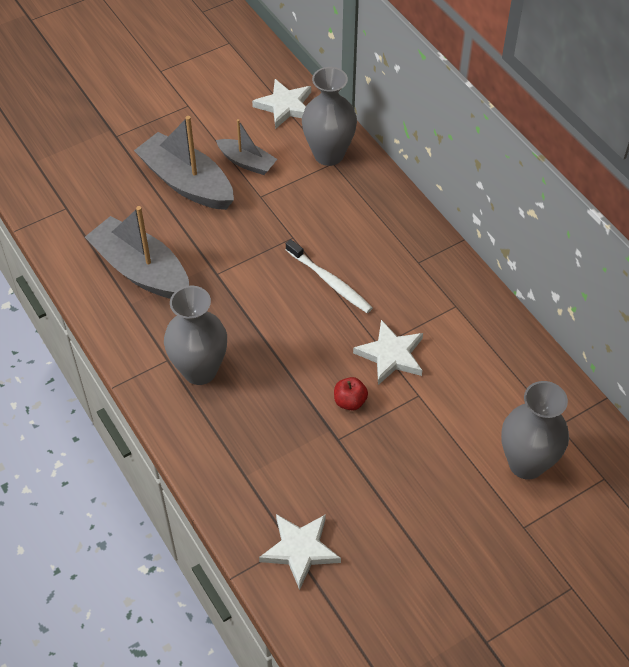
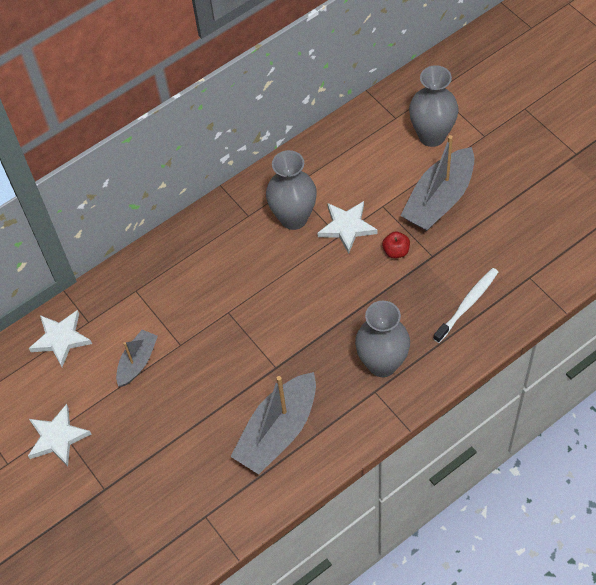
camera: 90 degrees left, 5 degrees up
(187, 183) = (166, 410): grey boat -> grey boat (439, 199)
(300, 550) = (533, 270): white star -> white star (57, 437)
(328, 154) = (125, 295): grey vase -> grey vase (293, 218)
(330, 282) = (276, 277): white toothbrush -> white toothbrush (467, 304)

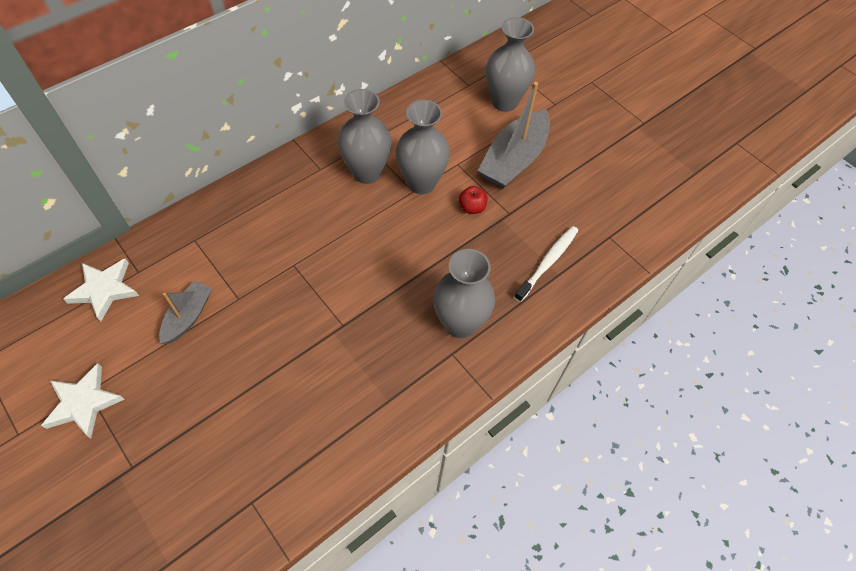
camera: 10 degrees left, 0 degrees up
(278, 431) = (343, 398): grey boat -> none
(347, 227) = (421, 183): white star -> grey vase

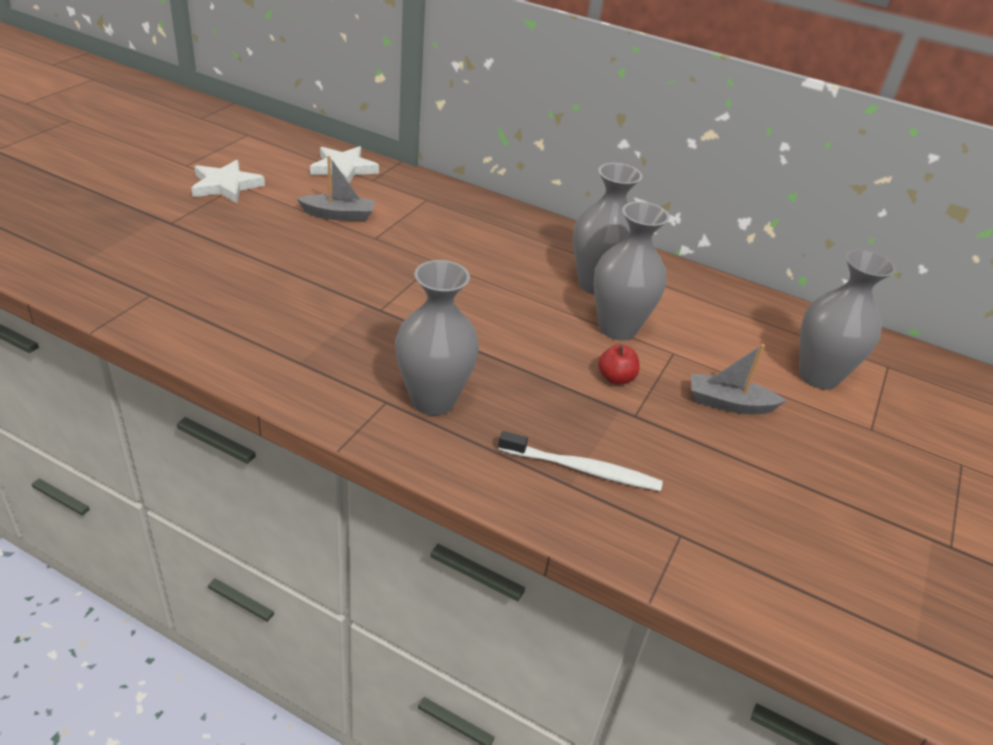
camera: 65 degrees right, 20 degrees down
(514, 159) = (729, 403): grey boat -> grey boat, size x0.56

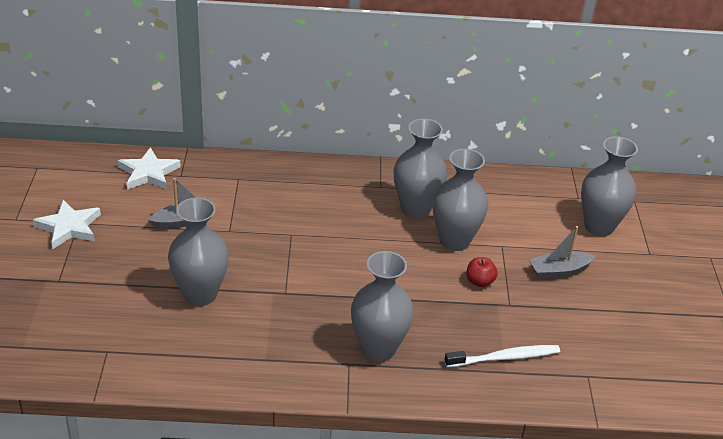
camera: 25 degrees left, 0 degrees up
(291, 280) = (200, 294): none -> grey vase

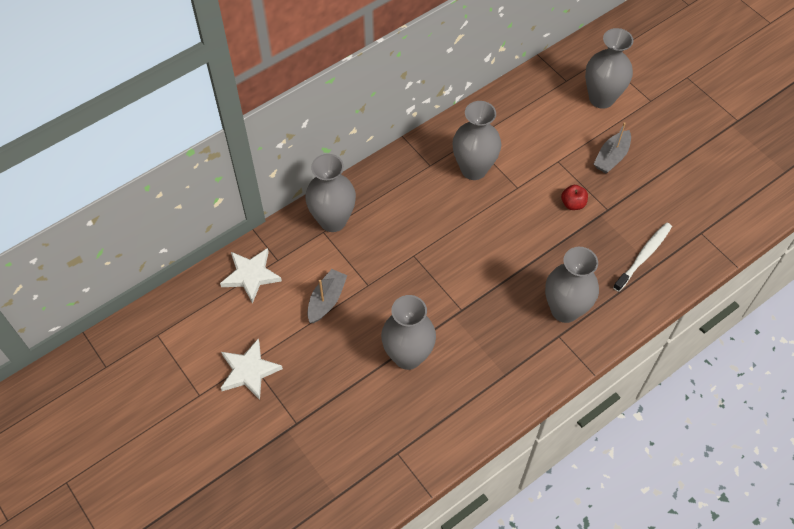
camera: 35 degrees left, 20 degrees up
(454, 241) = (525, 179): grey vase -> grey vase (333, 220)

